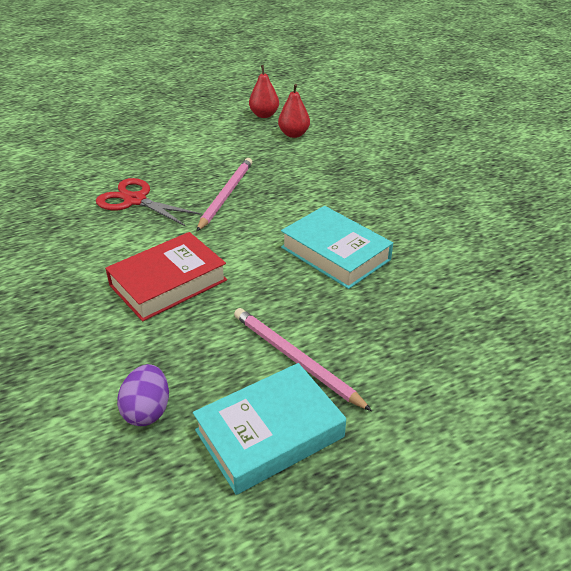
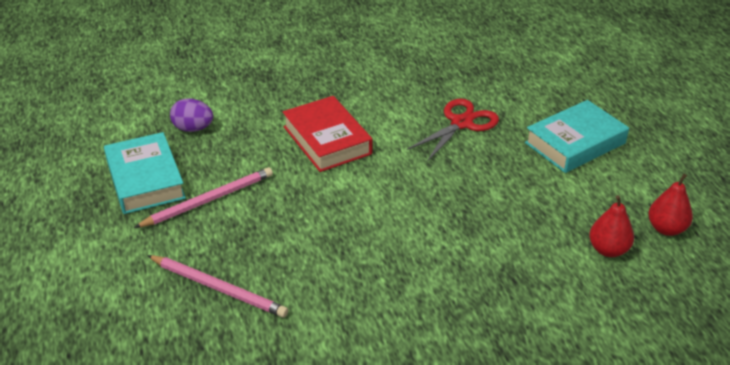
camera: 100 degrees right, 0 degrees up
(226, 195) = (463, 181): pink pencil -> pink pencil (218, 288)
(335, 253) = (339, 245): turquoise book -> turquoise book (575, 143)

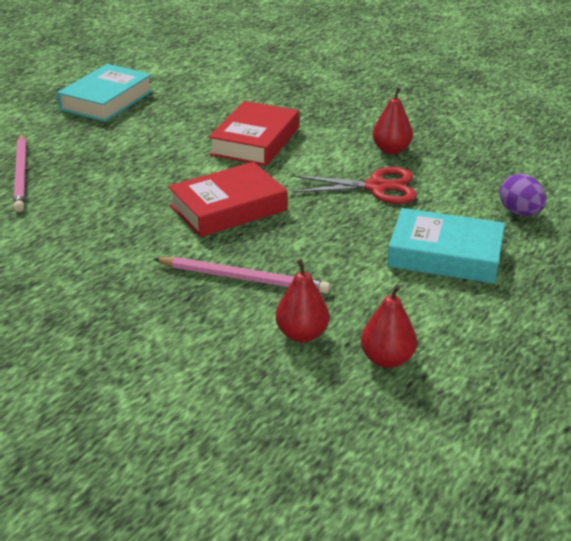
camera: 50 degrees right, 5 degrees down
(193, 128) = (189, 90): purple egg -> purple egg (520, 212)
(208, 200) = (114, 130): pink pencil -> pink pencil (244, 278)
(411, 202) = (228, 208): none -> red book
(418, 90) = (391, 150): none -> red pear

